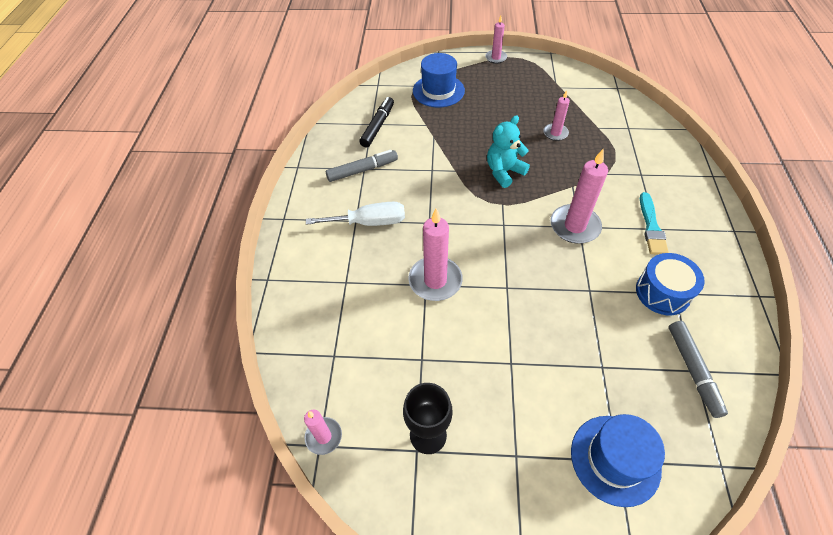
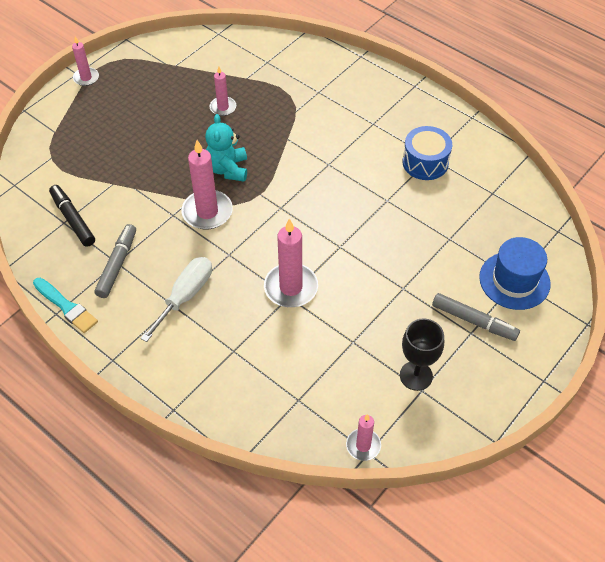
camera: 55 degrees left, 0 degrees up
(438, 91) = (79, 146): blue hat -> none
(574, 226) = (325, 166): pink candle -> pink candle (207, 212)
(651, 227) = (369, 125): turquoise brush -> turquoise brush (66, 307)
(693, 370) = (491, 194): grey marker -> grey marker (473, 321)

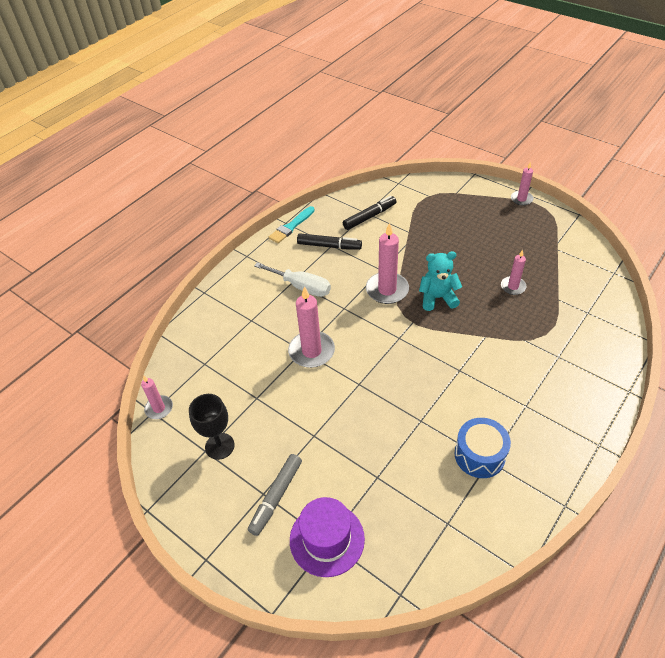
camera: 90 degrees right, 5 degrees down
(117, 265) = (329, 246): grey marker -> black marker
(514, 280) = (327, 539): blue hat -> purple hat

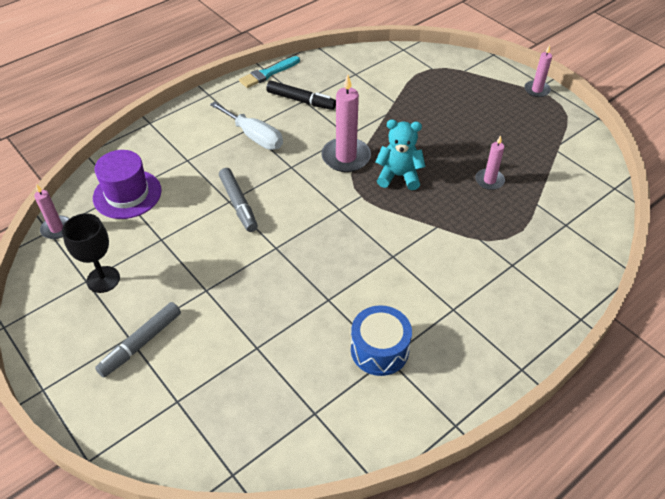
camera: 10 degrees right, 0 degrees up
(311, 351) = (238, 204): pink candle -> grey marker
(327, 539) = (177, 399): purple hat -> purple hat (127, 194)
(369, 217) = (357, 78): black marker -> none

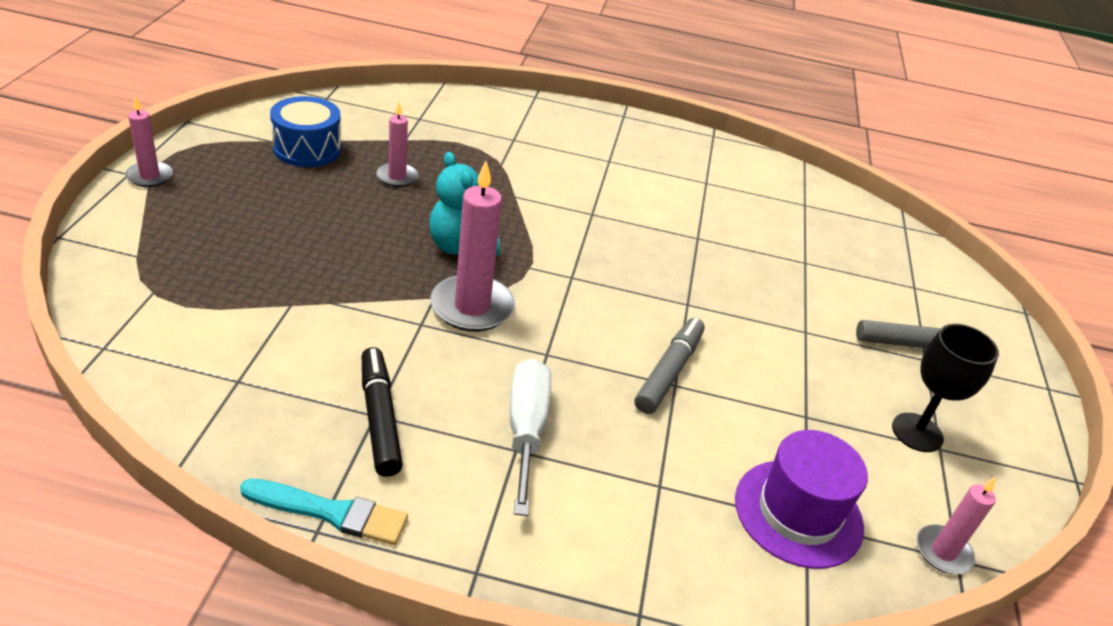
camera: 135 degrees left, 10 degrees down
(379, 350) = (705, 189): blue drum -> blue drum (307, 149)

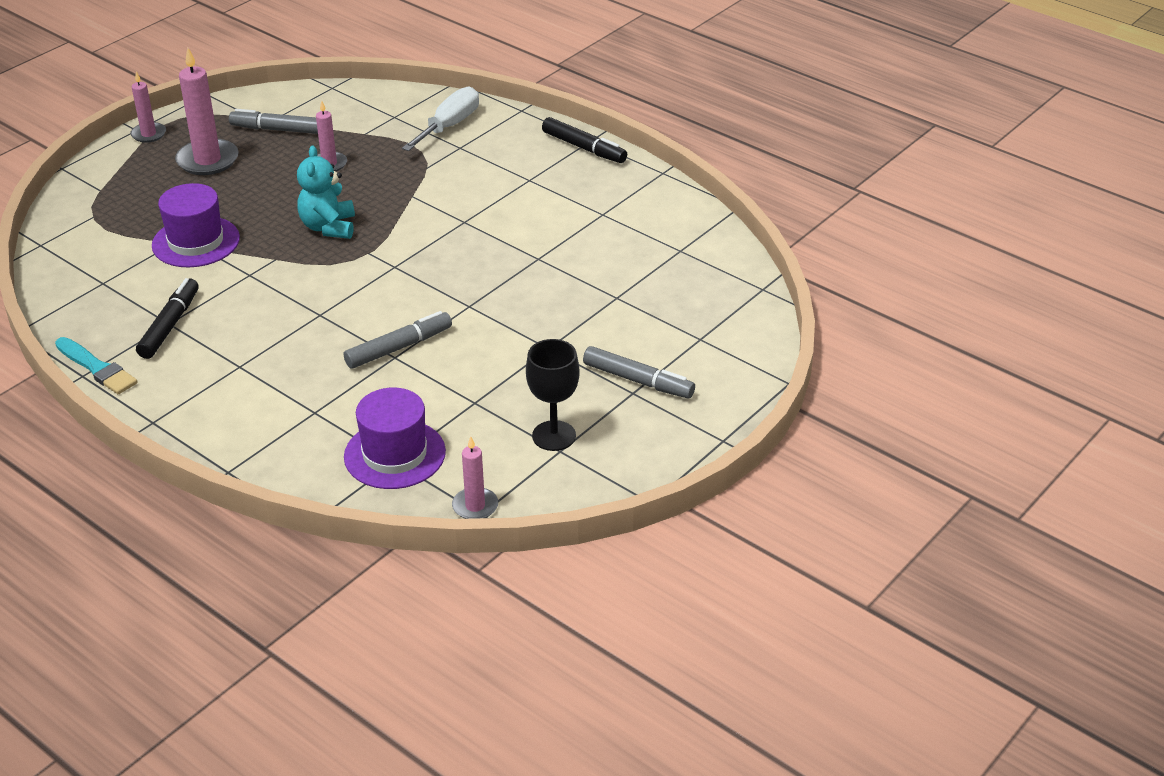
camera: 35 degrees right, 0 degrees up
(307, 149) = (279, 130): blue drum -> grey marker
(320, 297) = (196, 242): none -> purple hat
(472, 307) = (296, 271): pink candle -> pink candle (207, 160)
(526, 430) = (257, 357): white screwdriver -> white screwdriver (449, 126)
(625, 123) = (584, 148): none -> black marker

